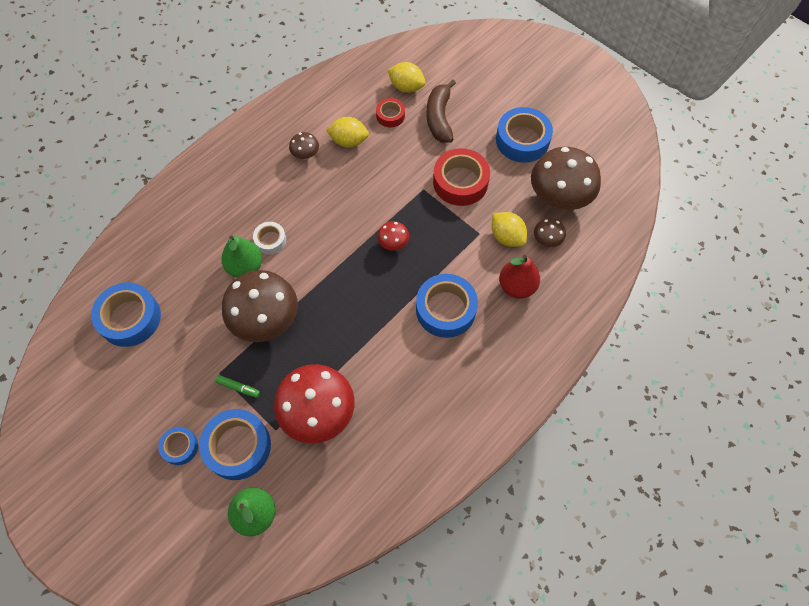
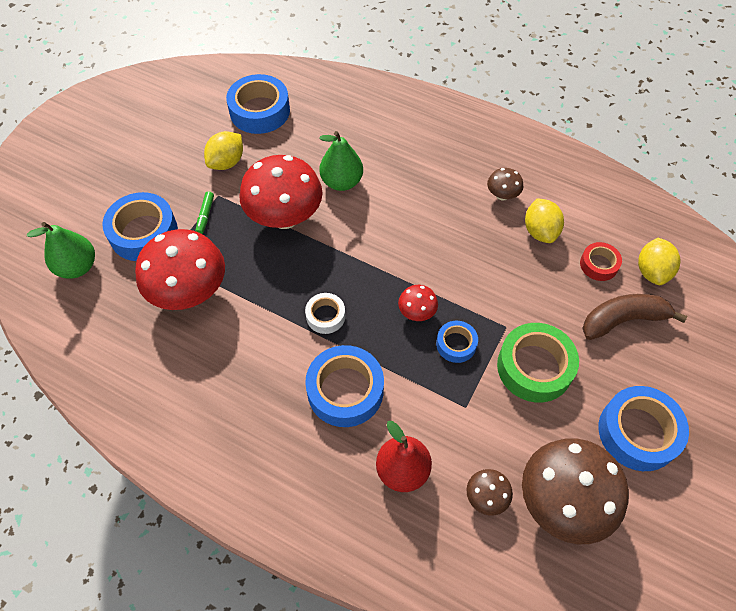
camera: 75 degrees right, 5 degrees down
(180, 447) = (137, 188): blue tape -> blue tape (456, 344)
(266, 320) = (285, 217): brown mushroom -> red mushroom
(270, 240) = (380, 194): white tape -> white tape (325, 316)
(460, 182) = (534, 367): red tape -> green tape
(507, 237) = (472, 442): yellow lemon -> yellow lemon (227, 162)

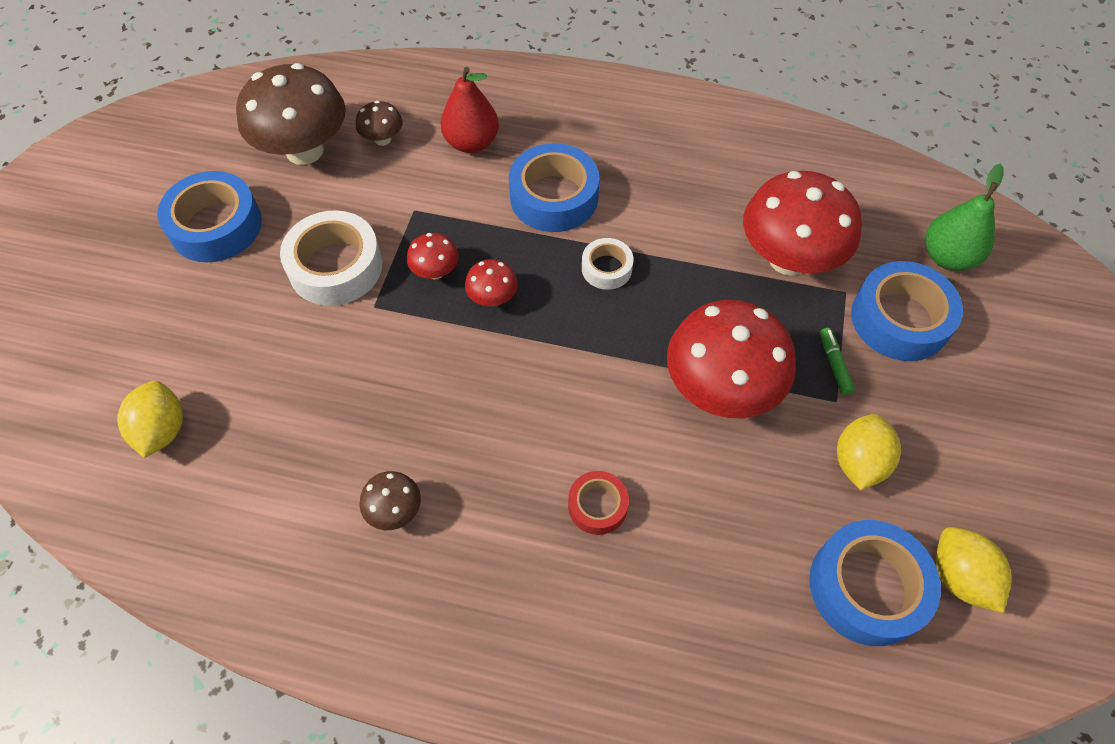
camera: 165 degrees right, 0 degrees up
(341, 182) = (661, 471): green pear -> none
(456, 344) = (435, 271): blue tape -> red mushroom
(534, 367) = (335, 267): green tape -> white tape
(540, 231) = (330, 457): yellow lemon -> yellow lemon (959, 577)
(599, 264) = (242, 422): red tape -> red tape (597, 506)
(623, 320) = (216, 349): brown banana -> none

